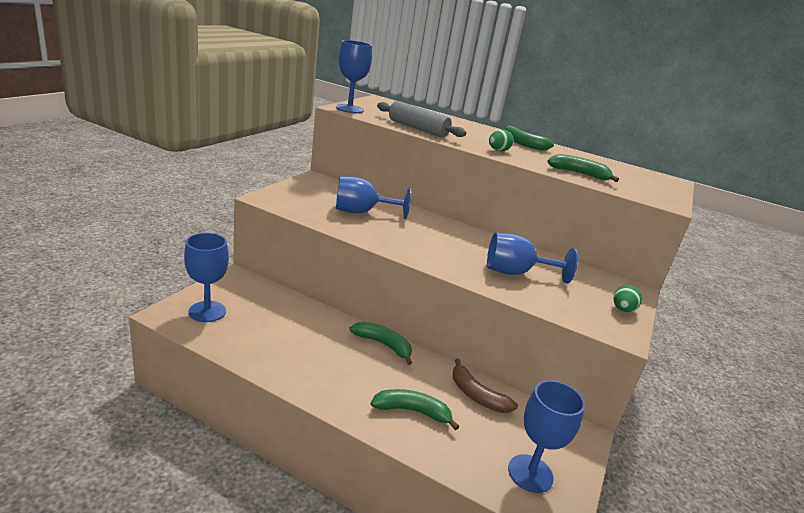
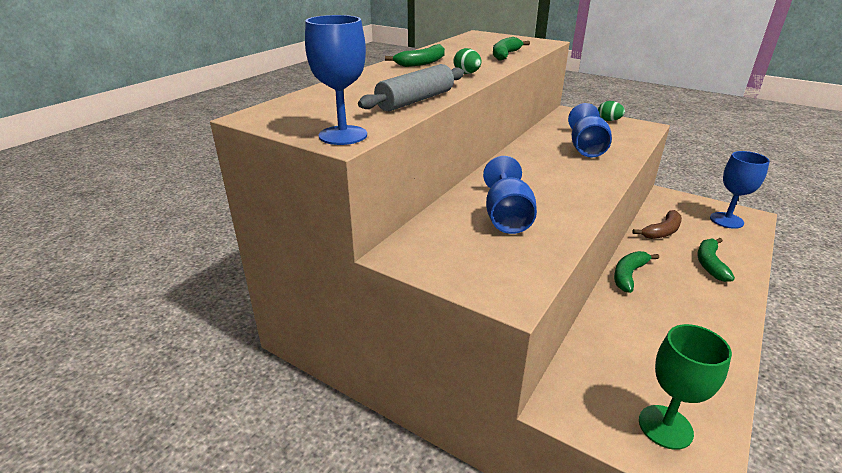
camera: 80 degrees left, 5 degrees up
(207, 311) = (665, 427): blue goblet -> green goblet

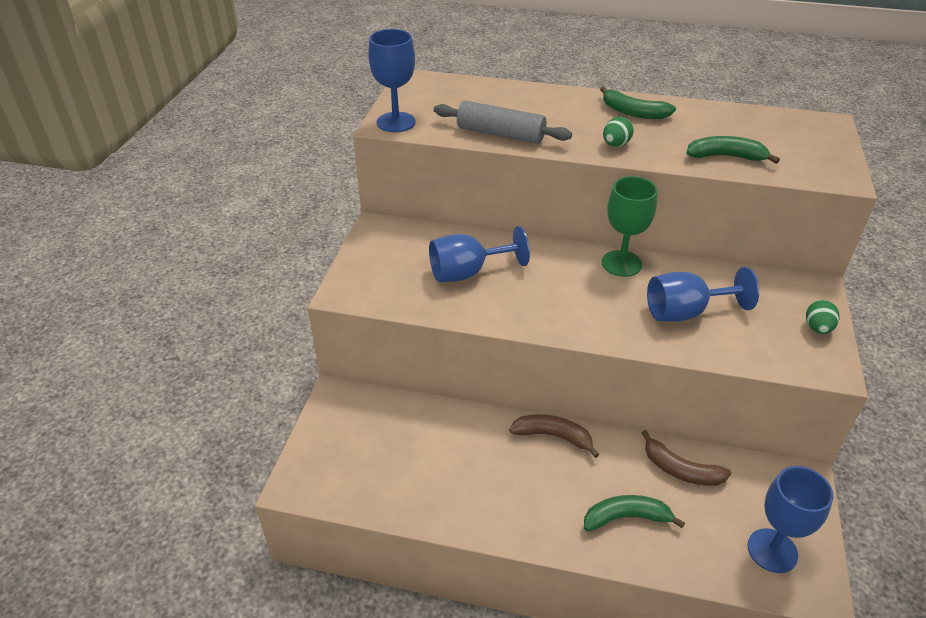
camera: 70 degrees right, 10 degrees up
(628, 275) = (553, 436): green banana -> brown banana
(665, 427) = (337, 463): green goblet -> green goblet (621, 263)

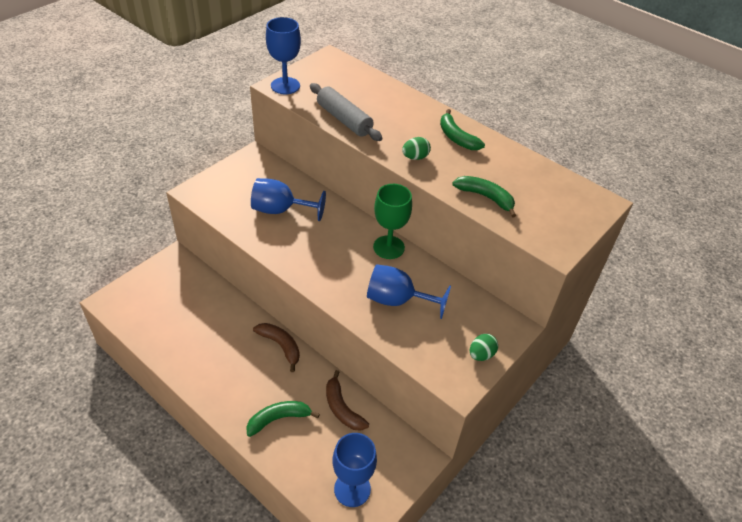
camera: 25 degrees right, 5 degrees up
(626, 517) = (279, 419): green banana -> green banana turned 45 degrees counterclockwise

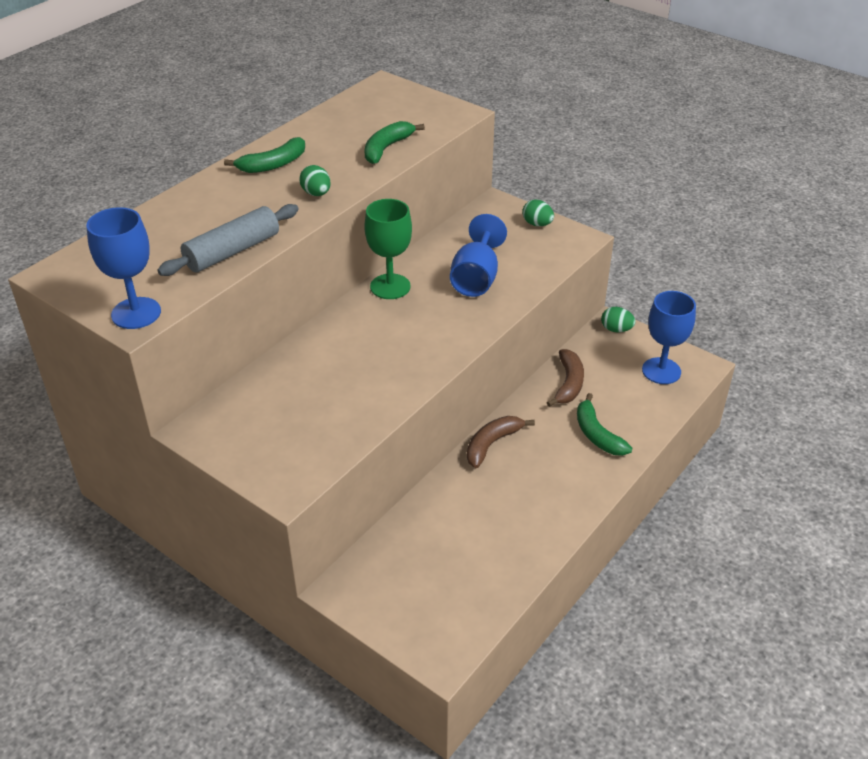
camera: 90 degrees left, 5 degrees down
(280, 210) = (326, 386): blue goblet -> none
(342, 408) = (568, 384): brown banana -> brown banana turned 45 degrees counterclockwise
(414, 461) = (616, 329): none -> green egg

